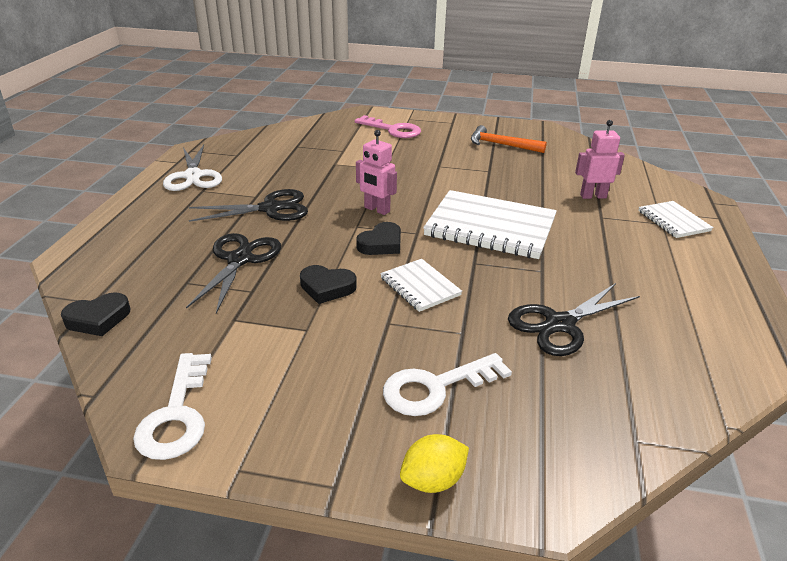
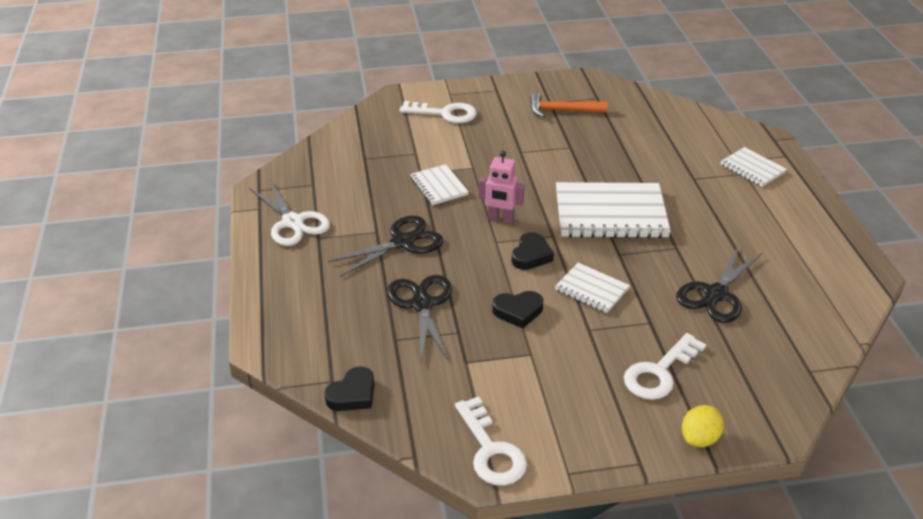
camera: 20 degrees left, 5 degrees up
(341, 176) = (439, 186): none -> white notebook
(393, 130) = (445, 113): pink key -> white key
(593, 196) = (675, 156): pink robot -> none

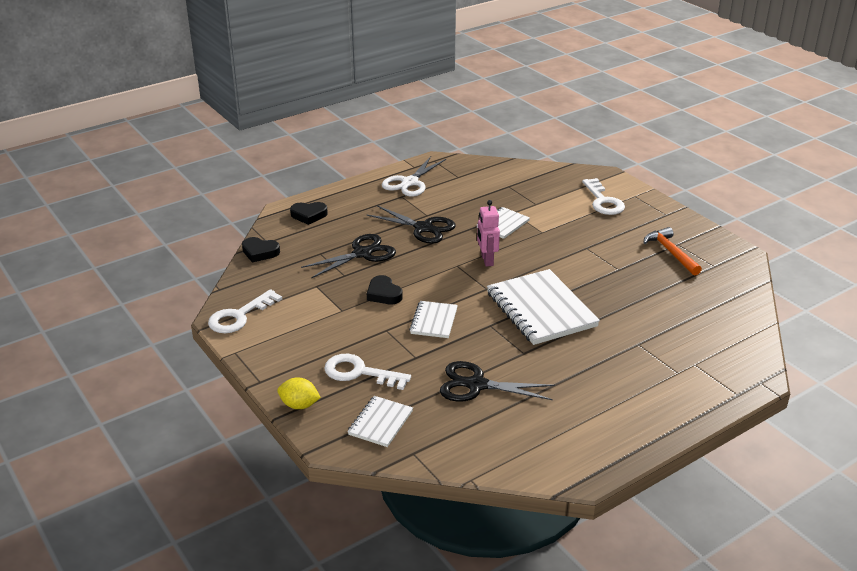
camera: 65 degrees right, 5 degrees down
(531, 255) = (453, 284): black heart -> black heart (309, 215)
(752, 168) = (690, 376): white notebook -> white notebook (380, 423)

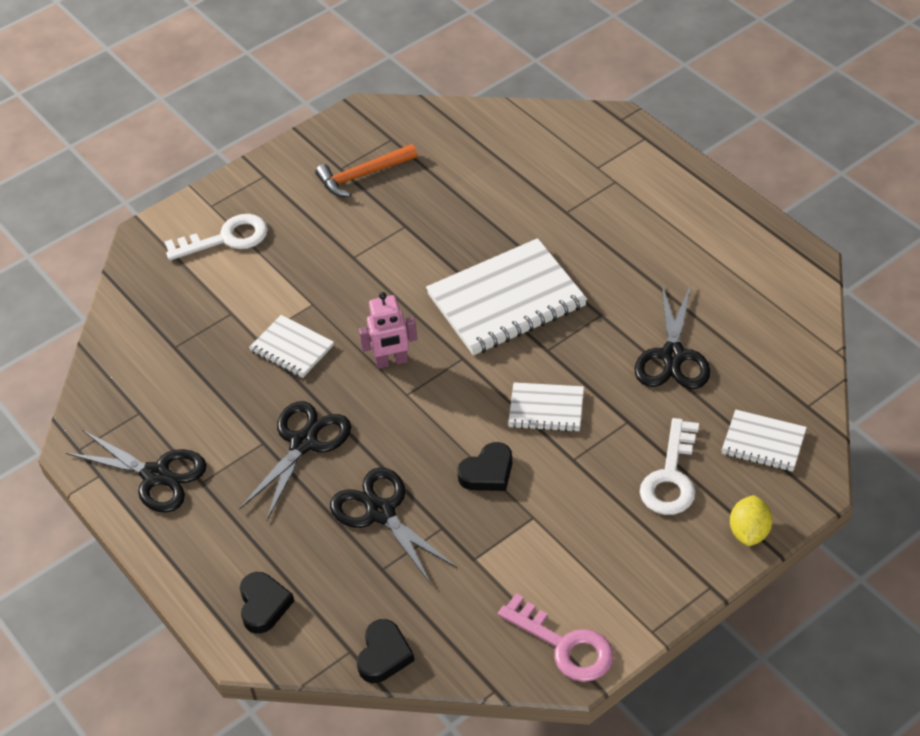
camera: 90 degrees left, 15 degrees up
(239, 316) = (565, 645): white key -> pink key
(410, 182) = (156, 475): white scissors -> black scissors

